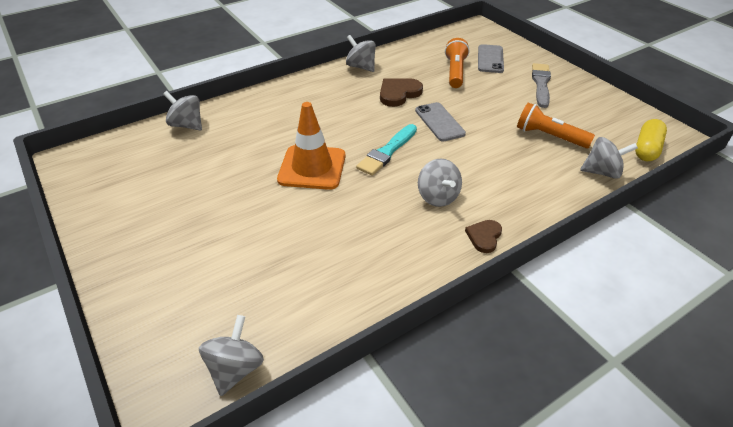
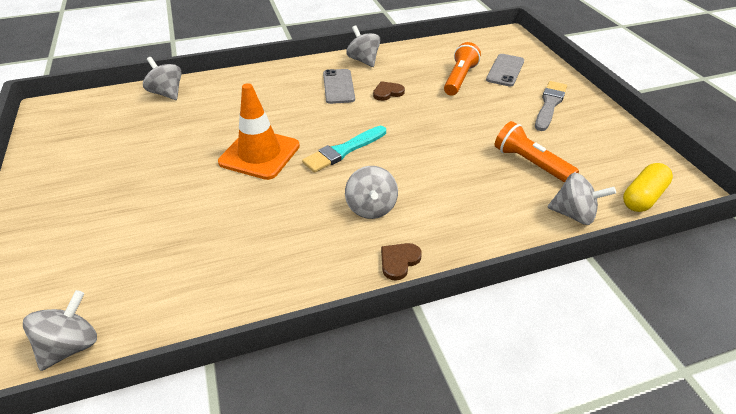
camera: 15 degrees right, 0 degrees up
(398, 93) = (387, 92): brown heart -> brown heart, size x0.63
(439, 122) = (415, 128): grey phone -> grey phone (338, 86)

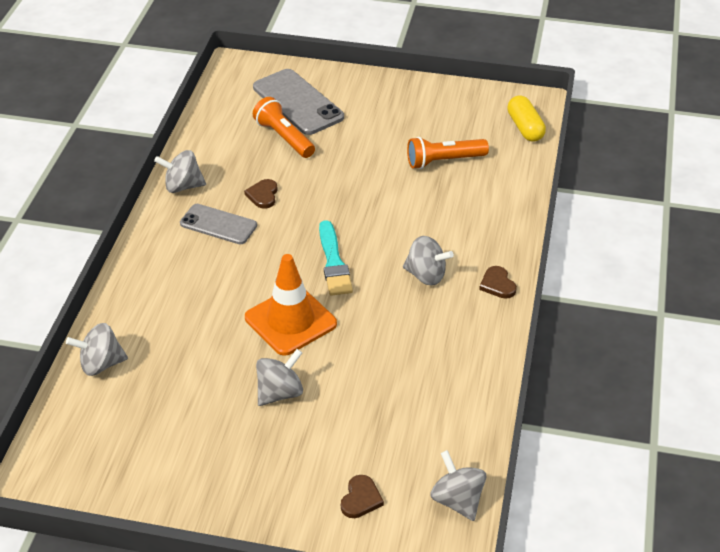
camera: 60 degrees left, 0 degrees up
(60, 272) = (361, 499): none -> brown heart
(505, 70) = (298, 102): grey phone -> grey phone, size x1.55
(549, 104) = (376, 107): grey brush -> none
(573, 214) = (516, 171): grey spinning top -> grey spinning top (280, 393)

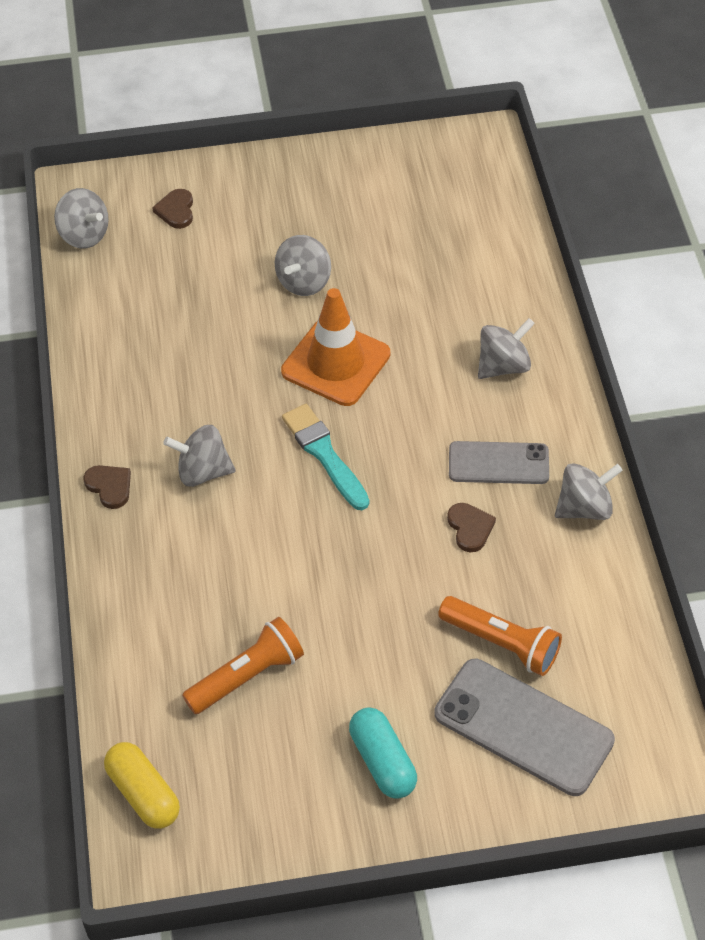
camera: 160 degrees right, 10 degrees up
(101, 364) = (507, 255): grey spinning top -> grey spinning top (503, 366)
(384, 108) = (382, 761): none -> turquoise capsule

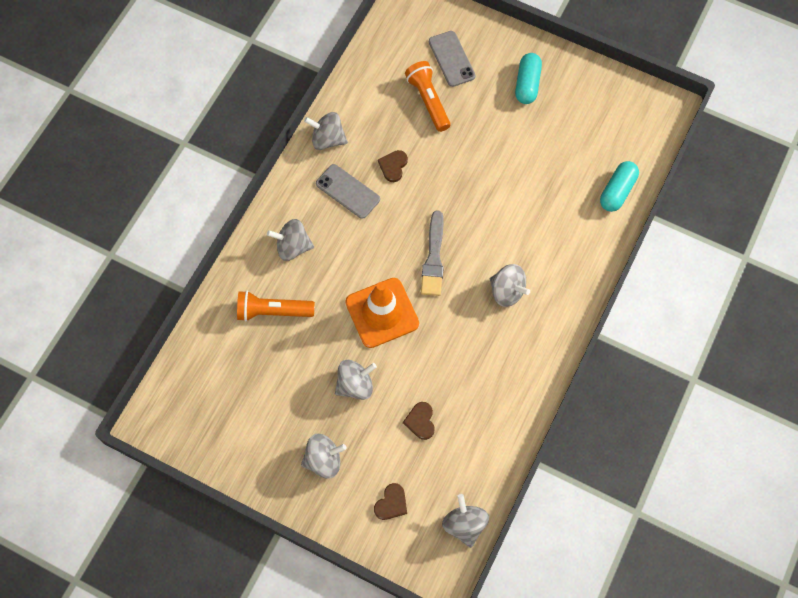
camera: 145 degrees left, 15 degrees up
(109, 486) = (564, 316): brown heart -> brown heart (420, 421)
(140, 685) = (617, 191): none -> turquoise capsule
(143, 794) = (648, 138): yellow capsule -> none
(247, 676) = (561, 162): orange flashlight -> orange flashlight (273, 311)
(278, 205) = (324, 460): none -> grey spinning top
(324, 454) = (433, 258): turquoise brush -> grey brush
(523, 727) = (451, 59): grey phone -> grey phone, size x0.64

